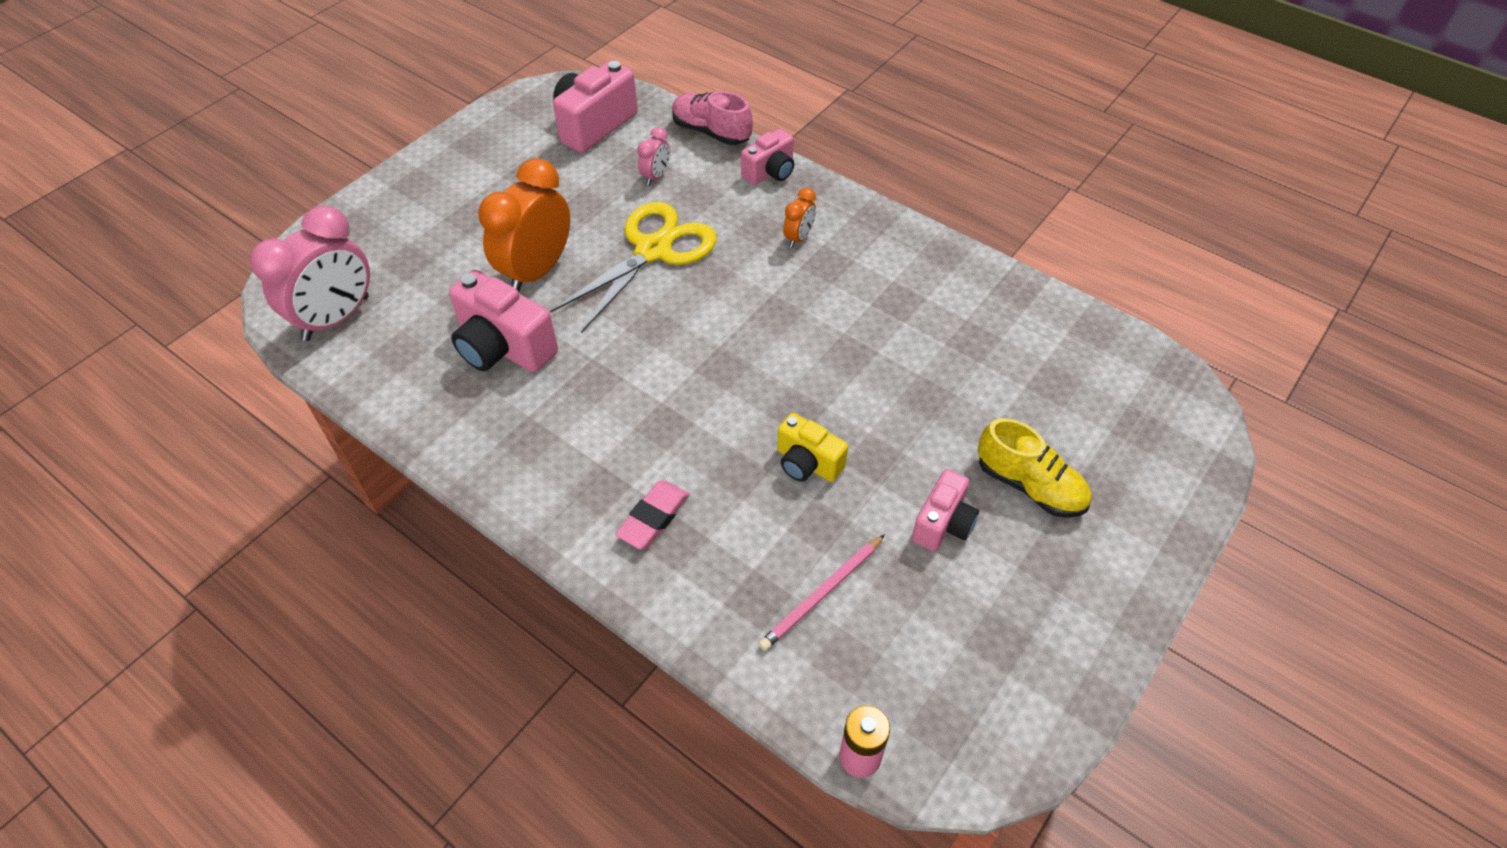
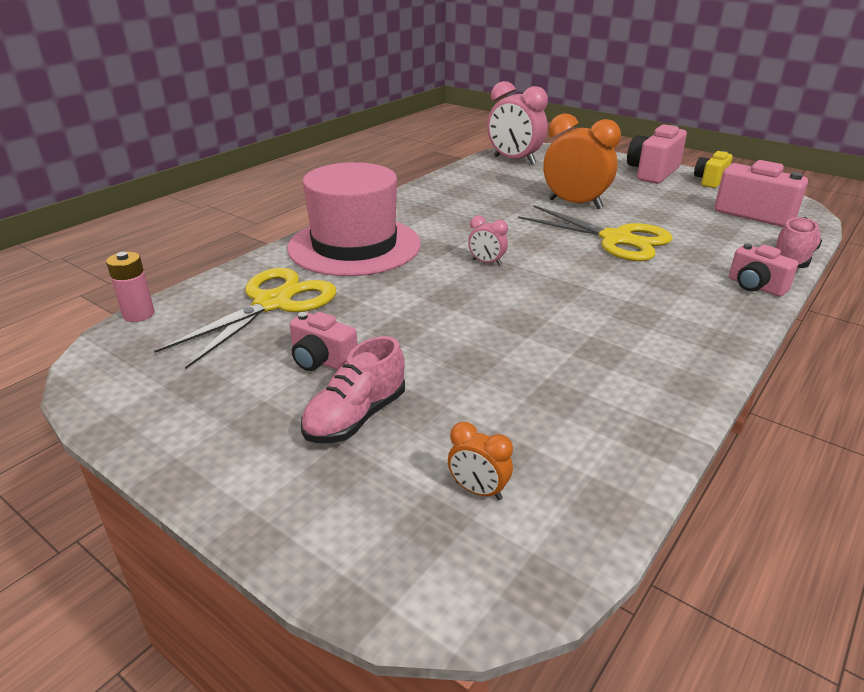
camera: 90 degrees right, 20 degrees down
(503, 347) = (500, 199): pink camera -> pink camera (652, 173)
(653, 518) = (354, 246): pink eraser -> pink hat
(656, 176) = (708, 238): pink clock -> pink clock (486, 262)
(798, 238) = (667, 299): orange clock -> orange clock (478, 490)
(807, 463) = (396, 300): yellow camera -> yellow camera (710, 181)
(822, 594) = (273, 303): pink pencil -> yellow scissors
(1030, 486) = (356, 417): yellow shoe -> pink shoe

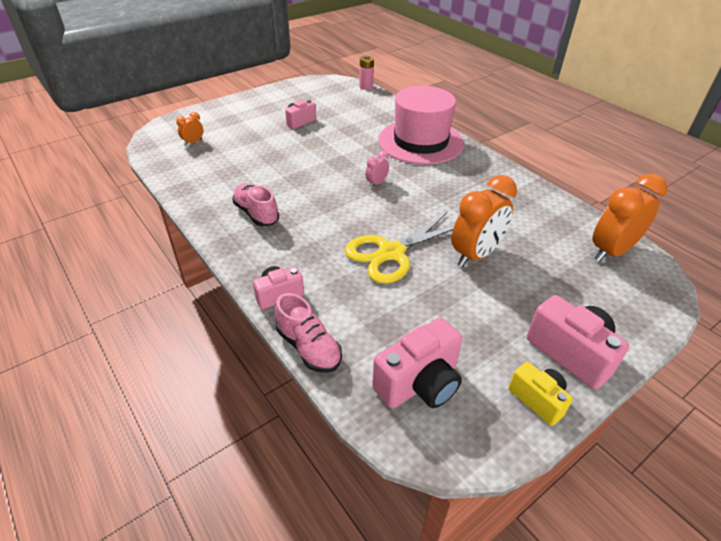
camera: 105 degrees right, 10 degrees up
(273, 303) = (359, 114): yellow scissors -> none
(356, 417) = (254, 125): pink shoe -> pink shoe (256, 214)
(514, 160) = (611, 251): pink clock -> orange clock

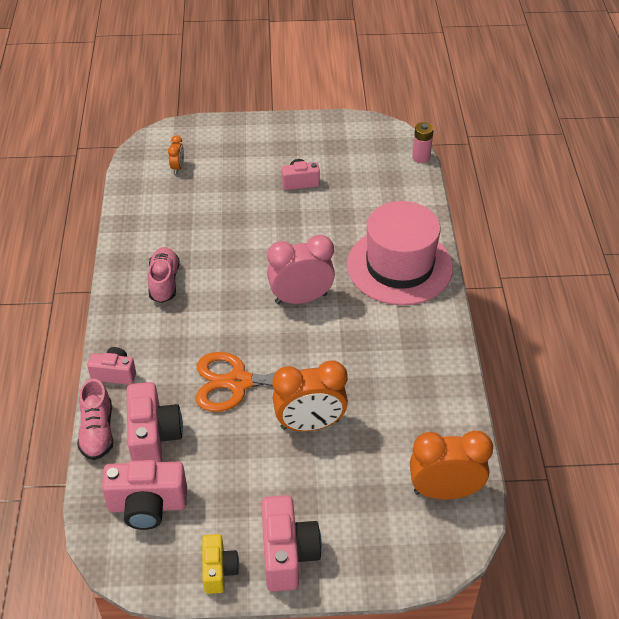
camera: 35 degrees right, 5 degrees up
(193, 142) = (177, 167): orange clock -> orange clock turned 105 degrees clockwise
(365, 325) = (153, 437): none -> pink camera
(376, 183) = (301, 298): pink clock -> pink clock, size x2.15
(391, 253) = (238, 382): yellow scissors -> orange scissors

